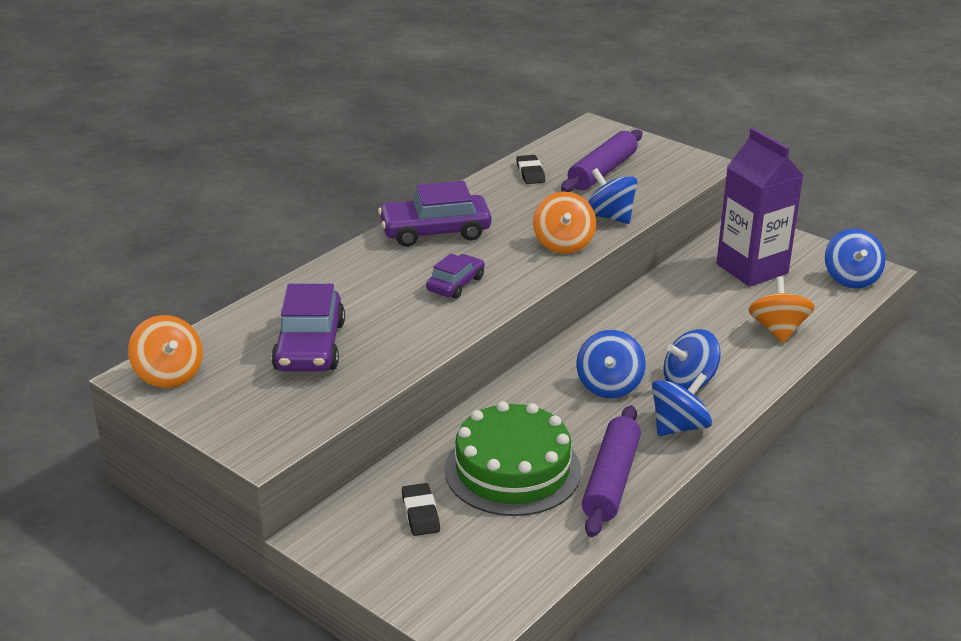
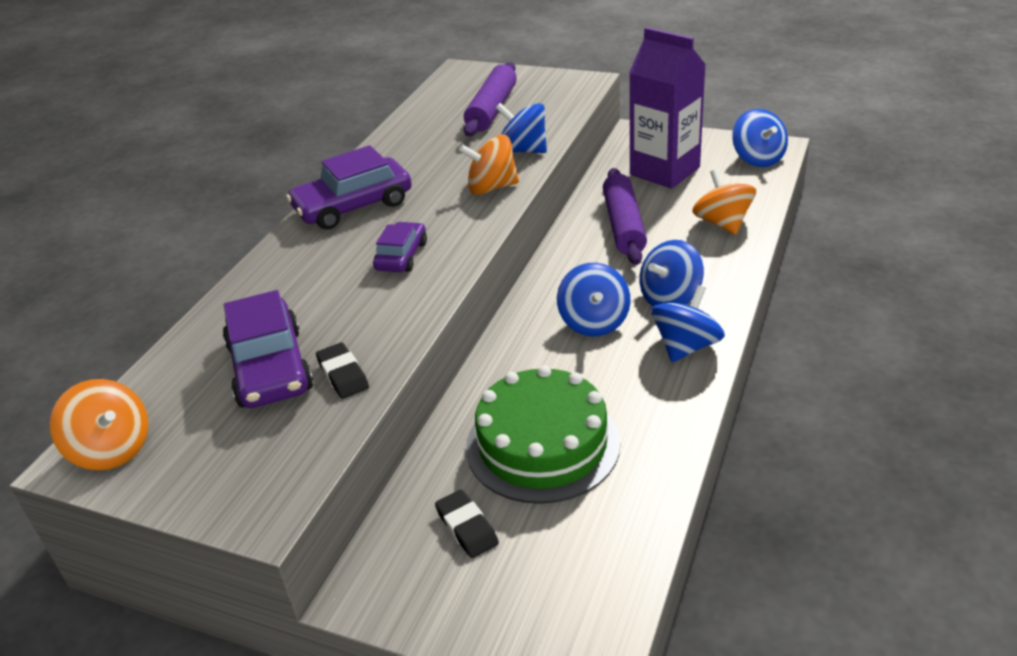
camera: 15 degrees left, 5 degrees up
(530, 173) = (422, 126): black eraser -> black eraser (343, 374)
(563, 244) = (491, 187): orange spinning top -> orange spinning top turned 105 degrees clockwise
(611, 480) = (650, 426): purple rolling pin -> purple rolling pin (623, 225)

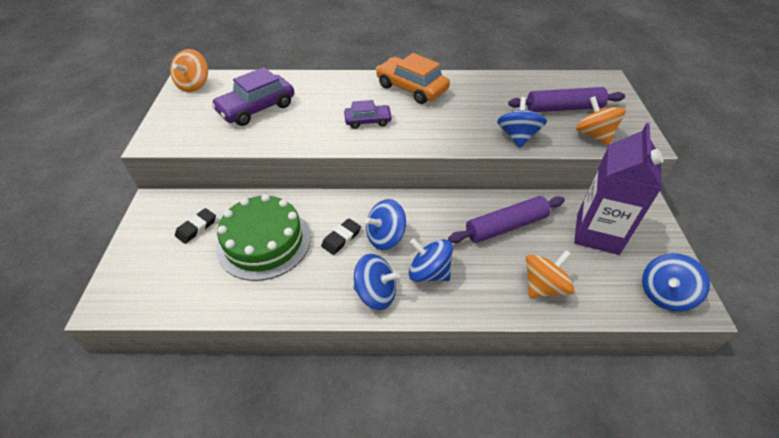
camera: 65 degrees right, 10 degrees up
(343, 374) = (255, 133): black eraser -> black eraser (341, 238)
(353, 206) = (411, 88): purple car -> orange car
(491, 187) = (461, 135): orange spinning top -> orange spinning top (594, 135)

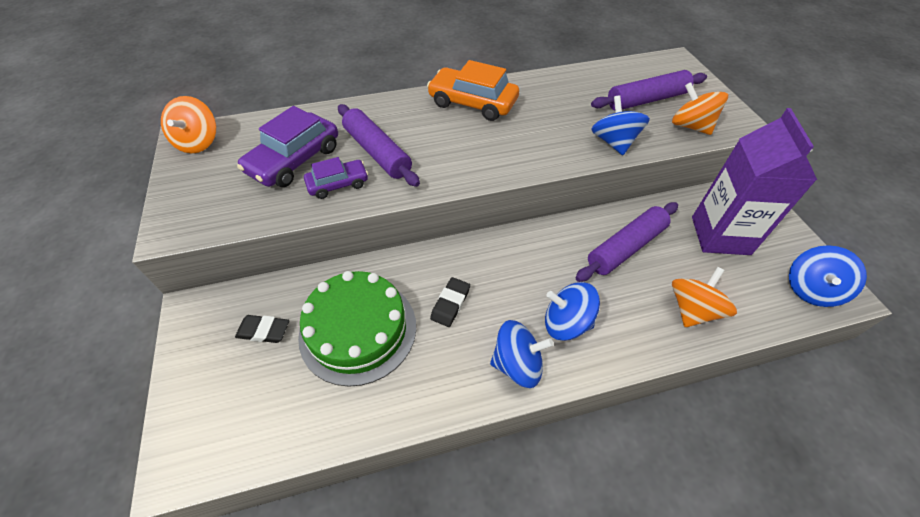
camera: 15 degrees left, 5 degrees up
(196, 228) = (264, 331): black eraser -> black eraser turned 75 degrees clockwise
(320, 113) = (377, 152): none -> purple rolling pin
(368, 121) = (439, 152): purple car -> purple car (338, 184)
(385, 237) = (501, 290): blue spinning top -> none

